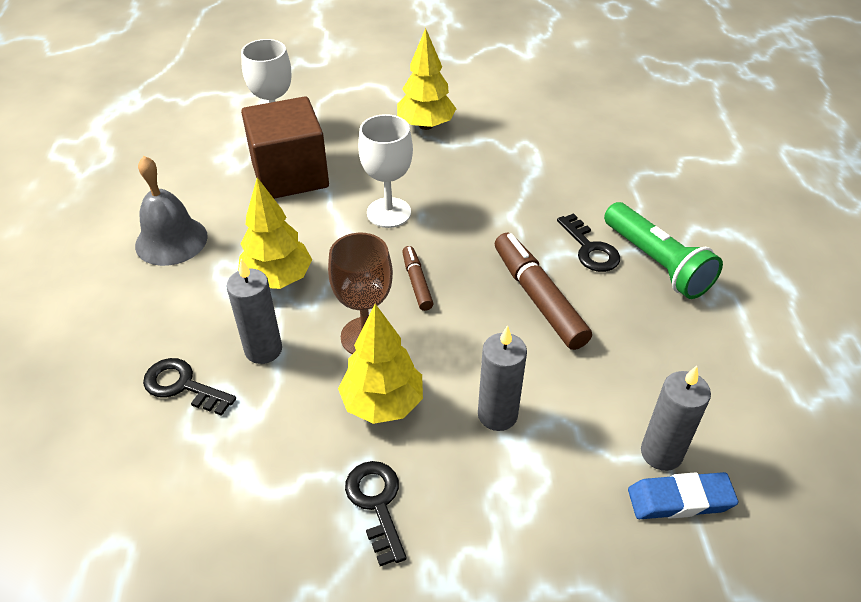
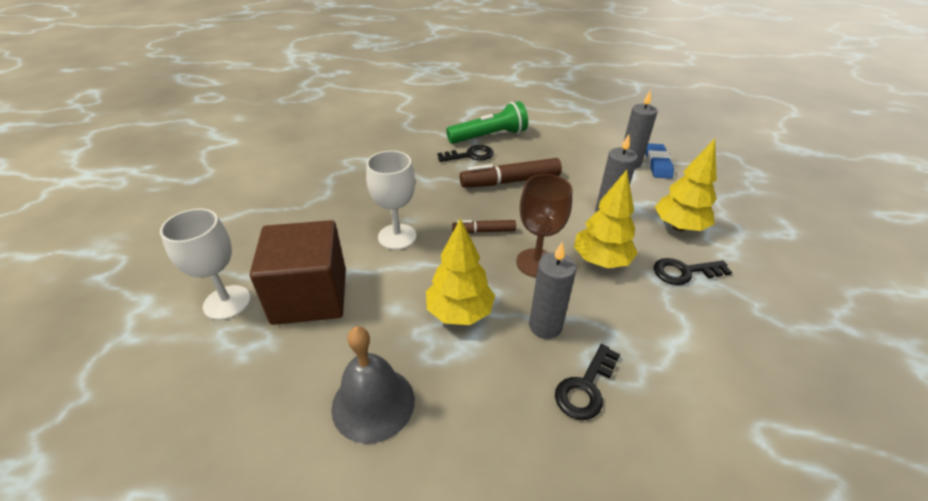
camera: 80 degrees left, 5 degrees down
(426, 125) = (290, 203): yellow tree -> yellow tree (678, 227)

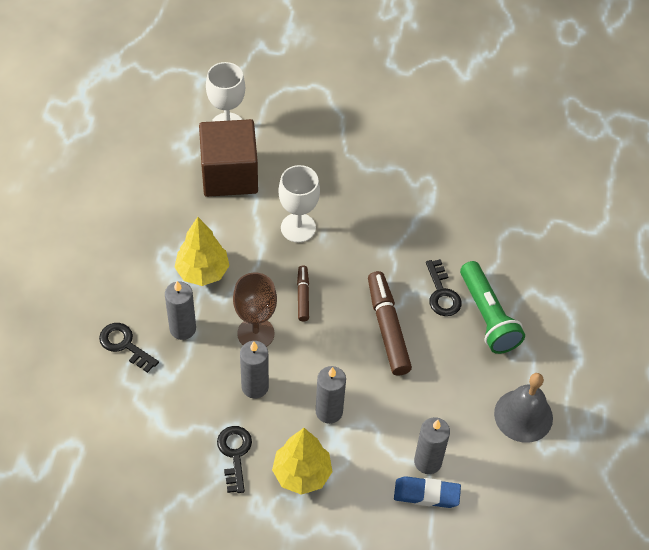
camera: 90 degrees right, 15 degrees up
(373, 403) = (130, 220): grey bell -> grey bell (523, 415)
(601, 261) = (255, 387): yellow tree -> grey candle

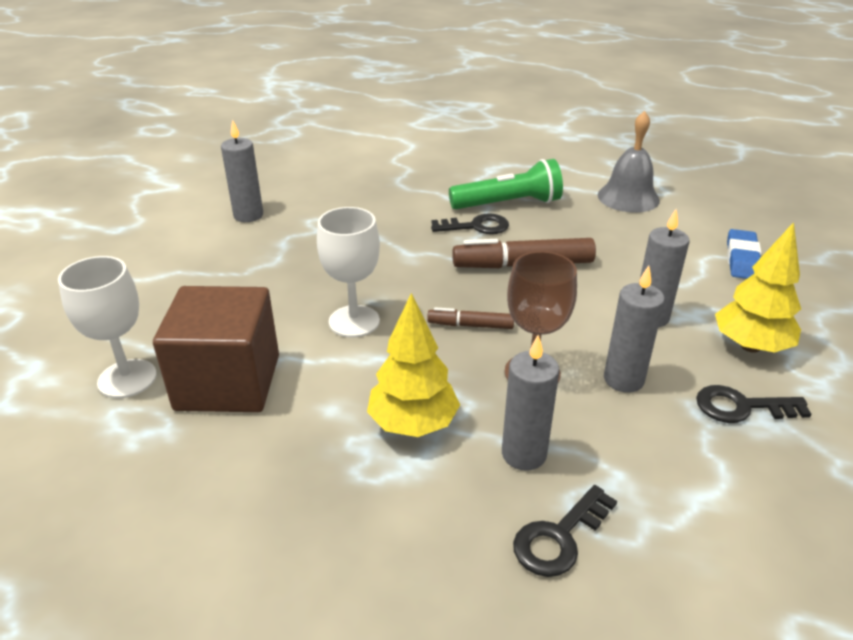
camera: 80 degrees left, 20 degrees down
(427, 461) = (700, 254): grey candle -> grey candle (248, 215)

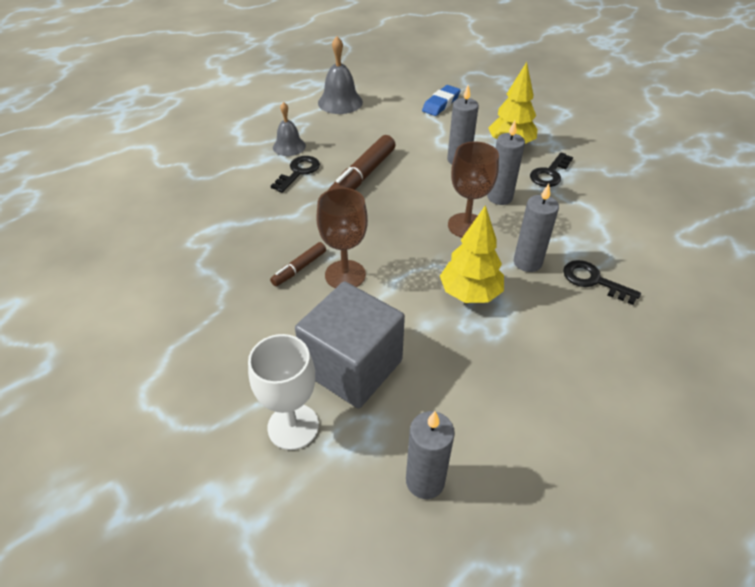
camera: 55 degrees left, 10 degrees up
(228, 382) = (352, 366): brown cube -> grey cube
(248, 215) = (136, 273): grey candle -> grey candle (425, 481)
(354, 321) = (345, 275): white goblet -> brown goblet
(470, 325) = (401, 227): brown marker -> brown marker (299, 268)
(508, 204) = (289, 146): green flashlight -> grey bell
(559, 538) = (593, 281): black key -> black key turned 135 degrees clockwise
(742, 259) = (441, 104): blue eraser -> blue eraser turned 75 degrees clockwise

